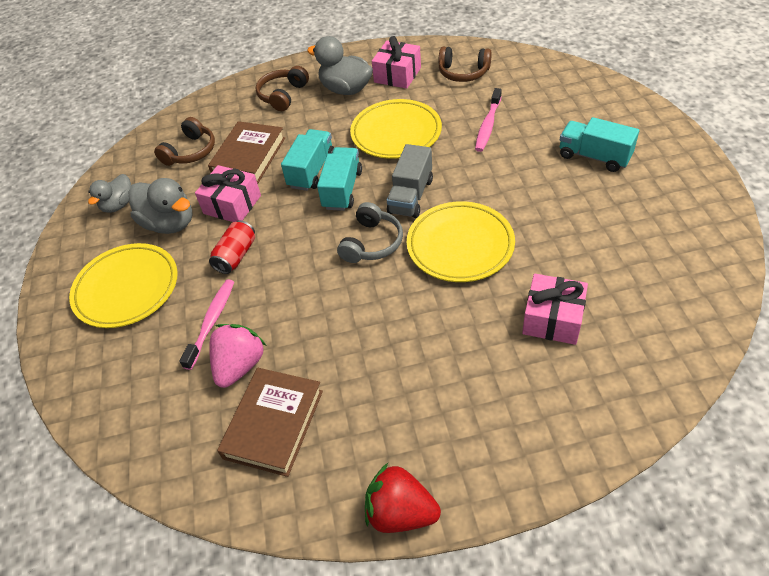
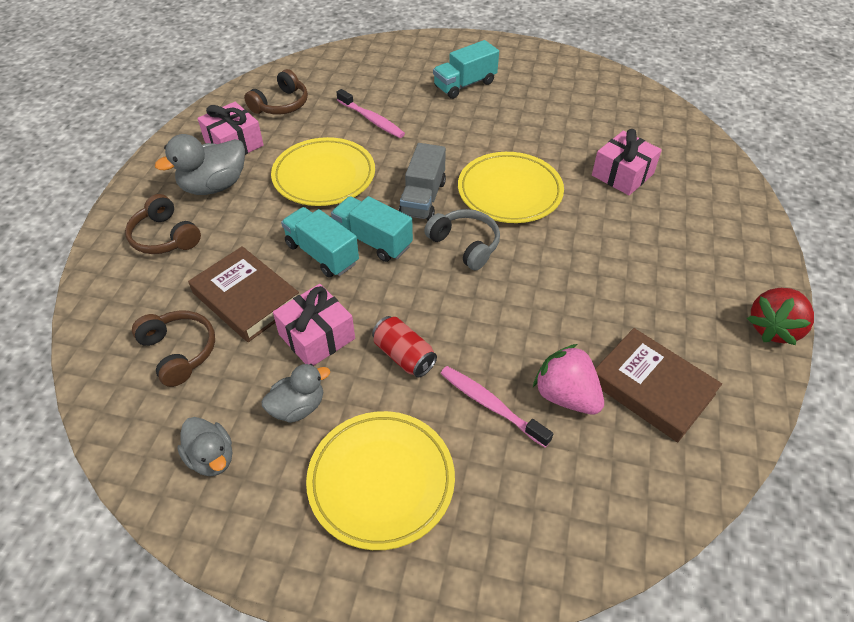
camera: 70 degrees left, 0 degrees up
(169, 223) = (298, 407): grey duck -> grey duck, size x0.64
(411, 196) = (423, 198): grey truck -> grey truck turned 60 degrees clockwise

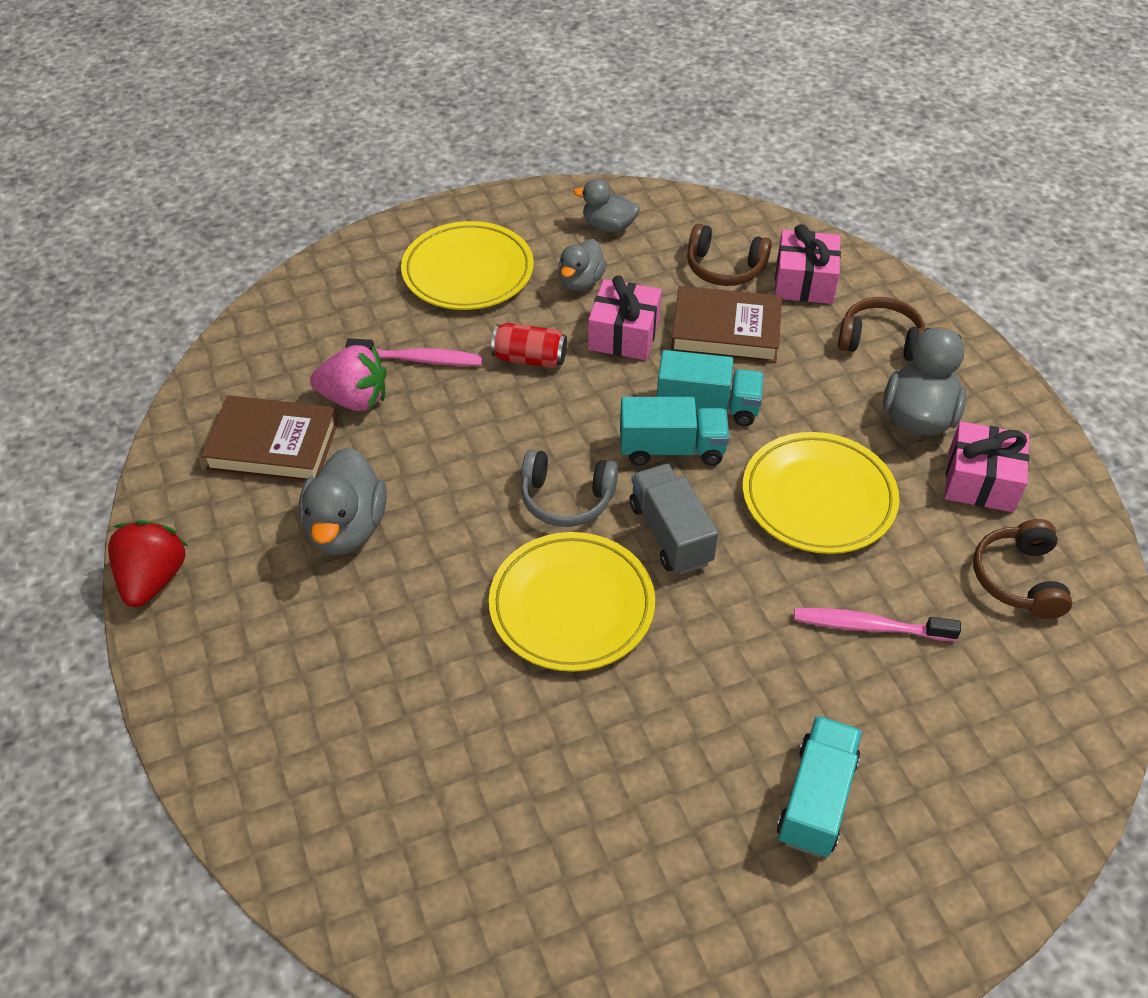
camera: 145 degrees right, 0 degrees up
(621, 296) = (346, 528): none -> grey duck
(622, 174) = (434, 731): pink gift -> pink gift (804, 282)

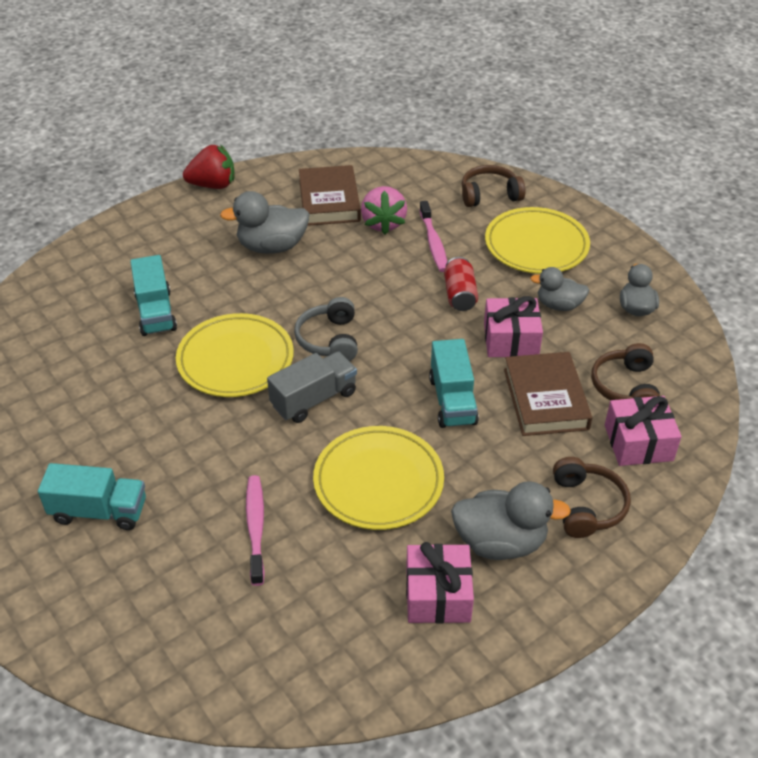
camera: 75 degrees right, 5 degrees down
(672, 449) = (398, 387): turquoise truck -> turquoise truck (156, 312)
(1018, 579) = (331, 629): brown headphones -> brown headphones (489, 195)

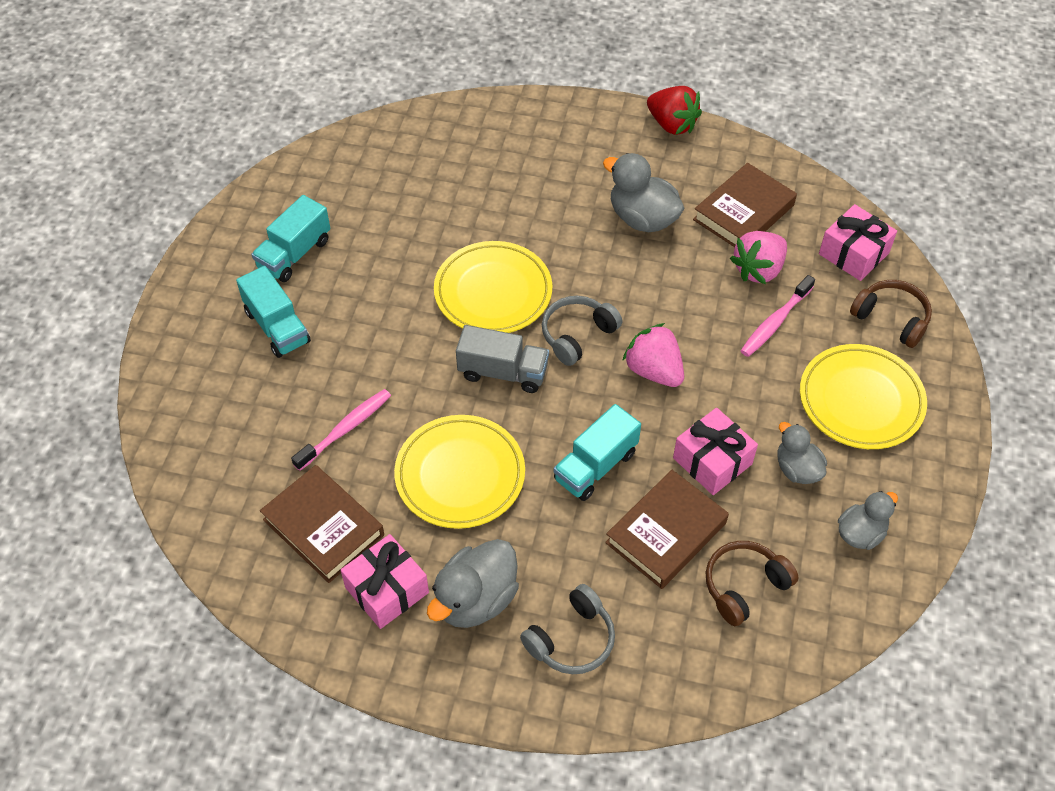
camera: 50 degrees right, 10 degrees up
(156, 312) = (491, 206): turquoise truck -> turquoise truck (294, 254)
(335, 602) = (323, 527): none -> brown book
(406, 321) = (654, 371): none -> pink strawberry
(460, 295) = (728, 387): red can -> none
(500, 542) = (476, 599): grey duck -> grey duck turned 75 degrees clockwise
(587, 506) = (572, 639): brown headphones -> grey headphones
(638, 442) = (684, 636): pink gift -> pink gift (853, 253)

